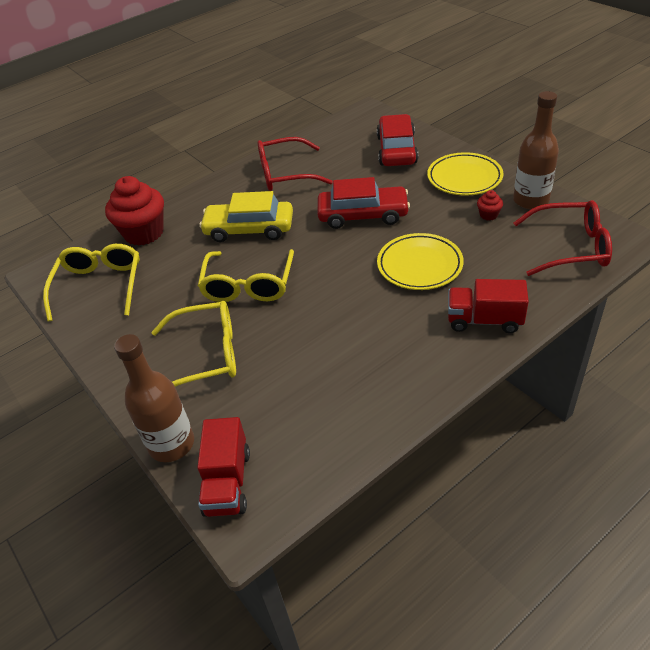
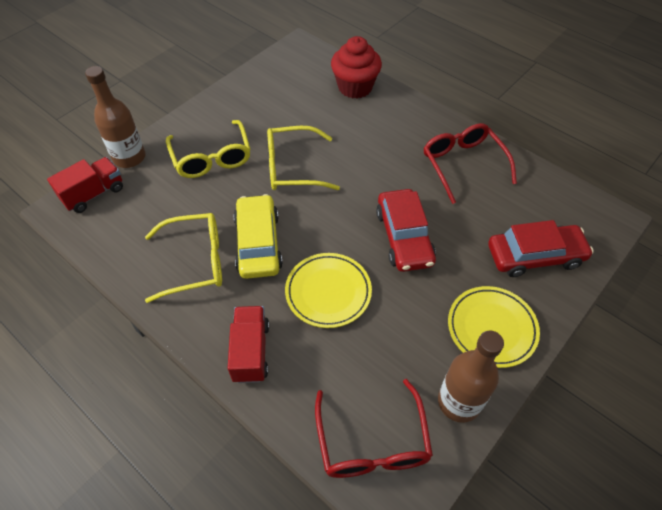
camera: 75 degrees right, 10 degrees up
(99, 286) = (287, 79): yellow glasses -> yellow glasses (195, 262)
(227, 482) = (93, 194): red truck -> red truck turned 150 degrees clockwise
(249, 229) = (369, 153): yellow car -> yellow car (258, 243)
(488, 215) = (422, 355): red cupcake -> none

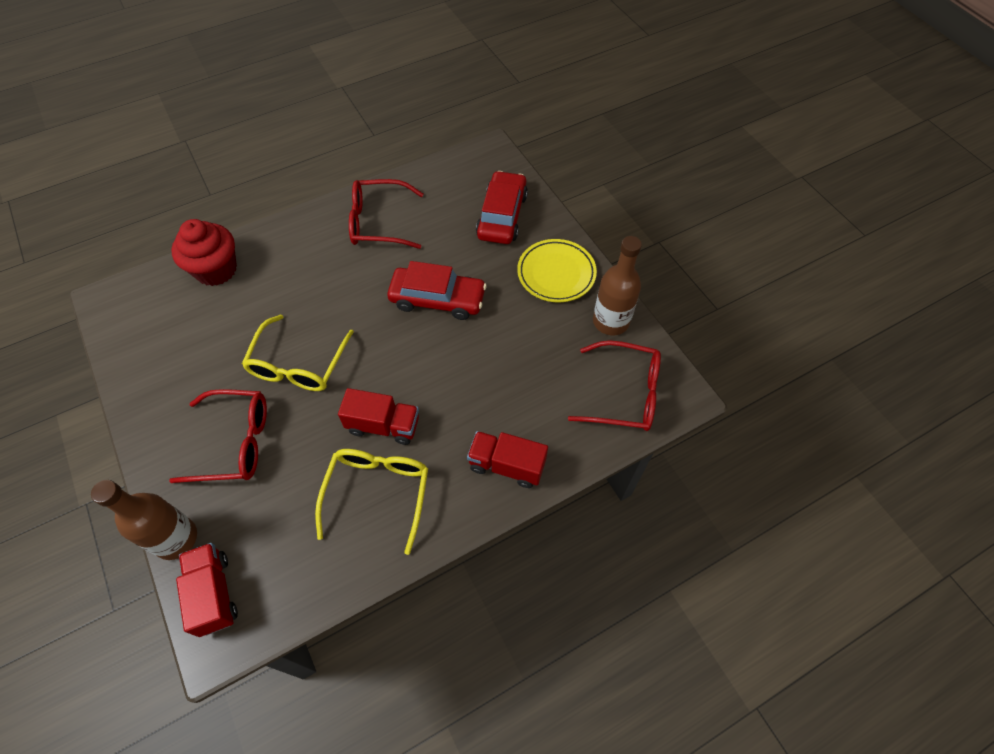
camera: 70 degrees left, 5 degrees up
(212, 158) = (235, 442): yellow glasses -> red glasses
(258, 243) = (383, 425): yellow car -> red truck
(328, 292) = (470, 380): yellow plate -> none

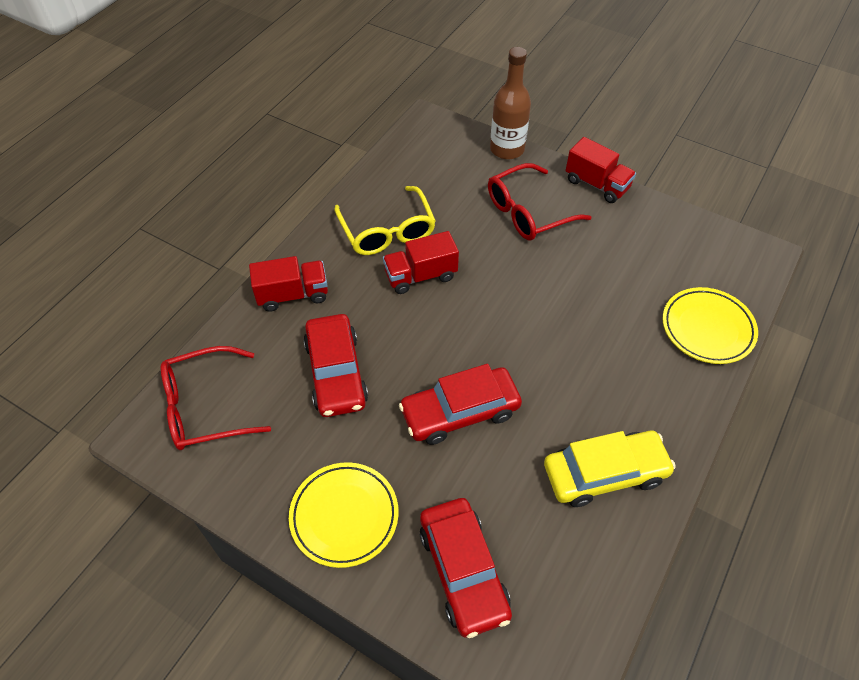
camera: 150 degrees right, 5 degrees down
(214, 593) = (452, 138): red truck -> red truck (597, 184)
(216, 270) = (707, 328): red cupcake -> yellow plate
(298, 364) = (537, 286): yellow glasses -> none
(378, 222) = (605, 473): red glasses -> yellow car
(509, 372) = (336, 373): none -> red car
(610, 321) = (250, 484): brown bottle -> none

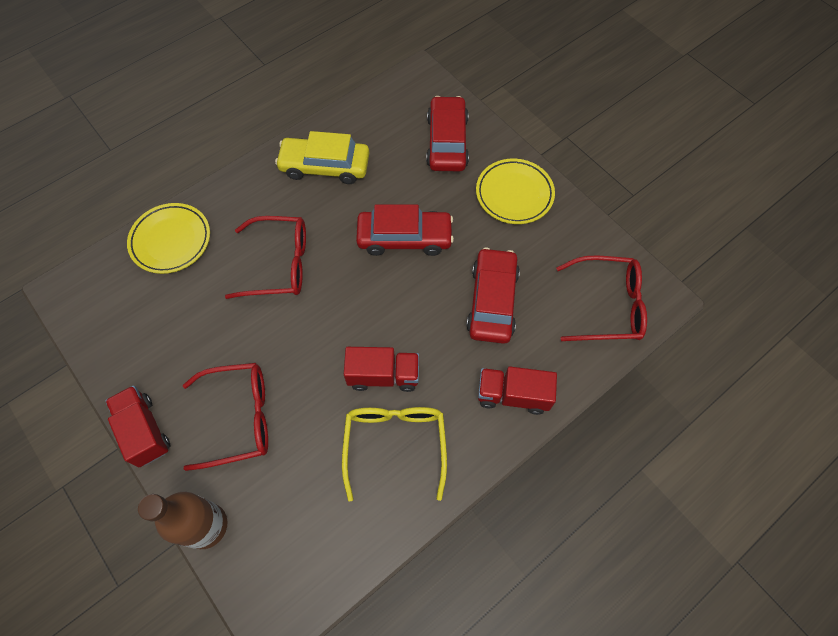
camera: 160 degrees left, 10 degrees up
(579, 340) = (279, 264): none -> red glasses

